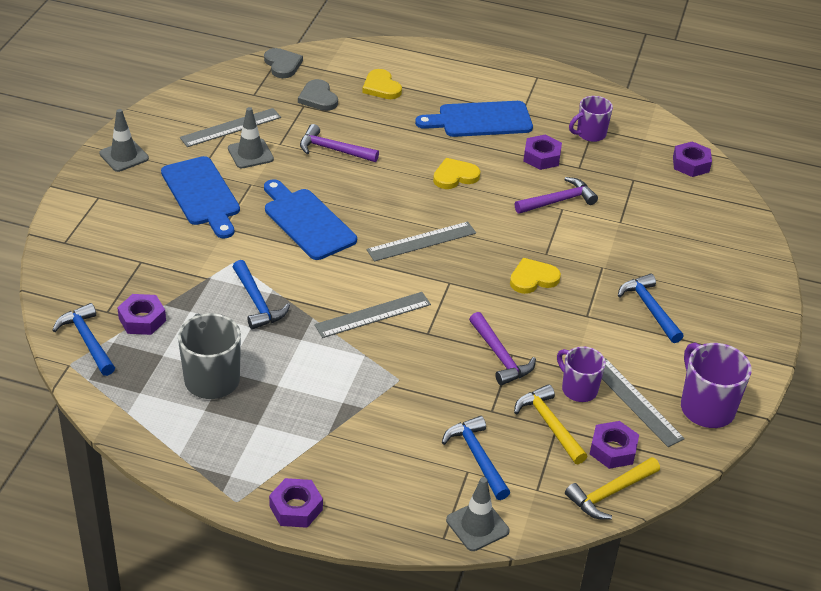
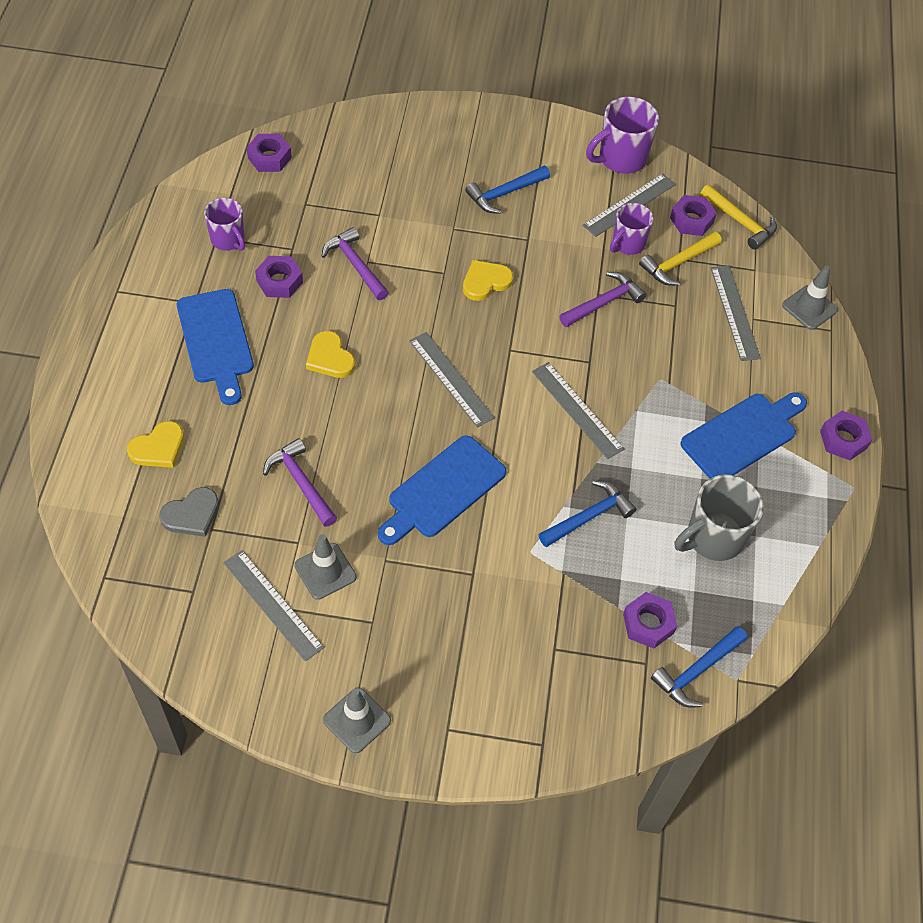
camera: 100 degrees left, 15 degrees up
(202, 194) = (417, 609): blue cutting board -> blue cutting board (743, 435)
(282, 65) = (117, 568): grey heart -> none
(333, 150) = (301, 482): purple hammer -> purple hammer turned 135 degrees clockwise
(477, 457) = (735, 312): blue hammer -> grey ruler
(533, 278) = (485, 282): yellow heart -> yellow heart turned 90 degrees clockwise

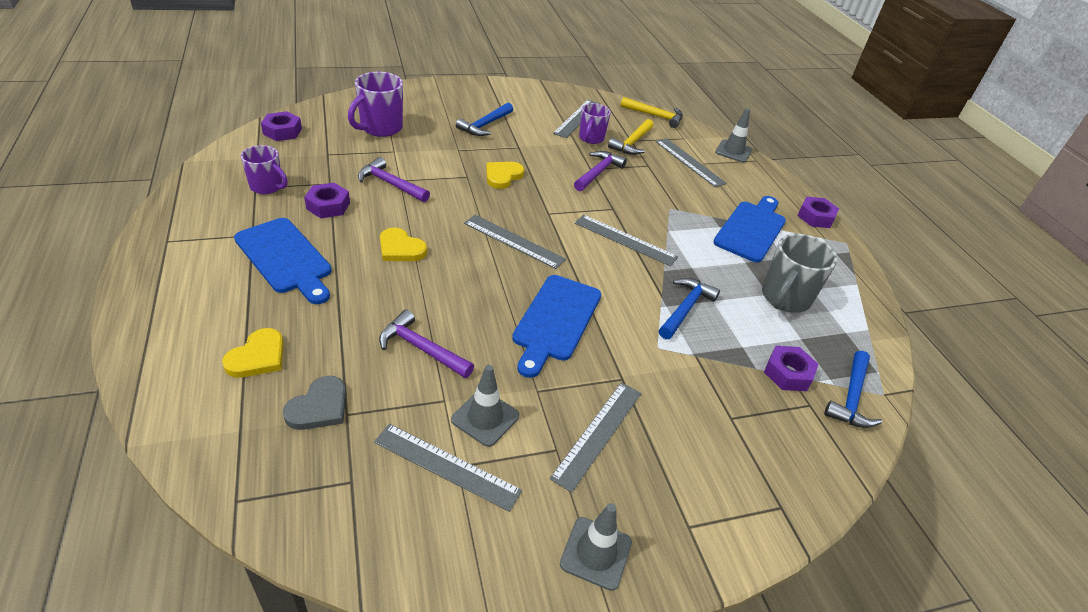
camera: 25 degrees left, 15 degrees down
(417, 620) = (598, 433): none -> grey ruler
(620, 159) = (554, 96): purple mug -> purple mug (380, 128)
(691, 220) = (624, 120): purple nut -> none

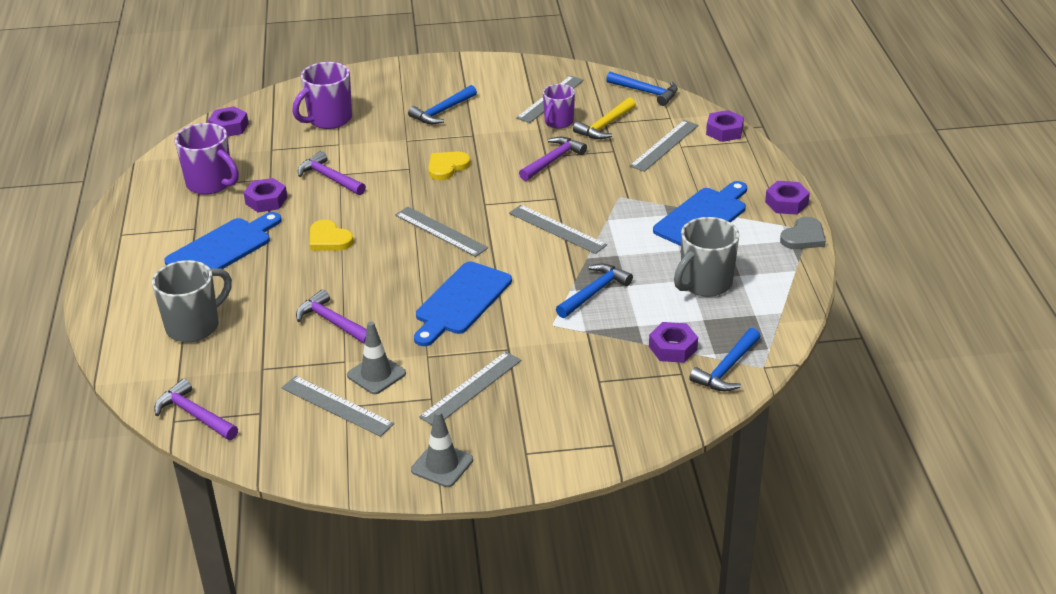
camera: 15 degrees right, 5 degrees down
(258, 357) = (194, 326): yellow heart -> grey mug
(264, 489) = (194, 415): none -> purple hammer
(267, 187) = (211, 184): purple mug -> purple mug, size x1.52
(285, 258) = (222, 248): blue cutting board -> blue cutting board turned 105 degrees counterclockwise
(319, 407) = (241, 363): grey heart -> grey heart (803, 237)
(655, 116) = (646, 92): yellow hammer -> blue hammer
(689, 162) = (664, 145): grey ruler -> grey ruler turned 60 degrees clockwise
(733, 151) = (724, 131): grey traffic cone -> purple nut

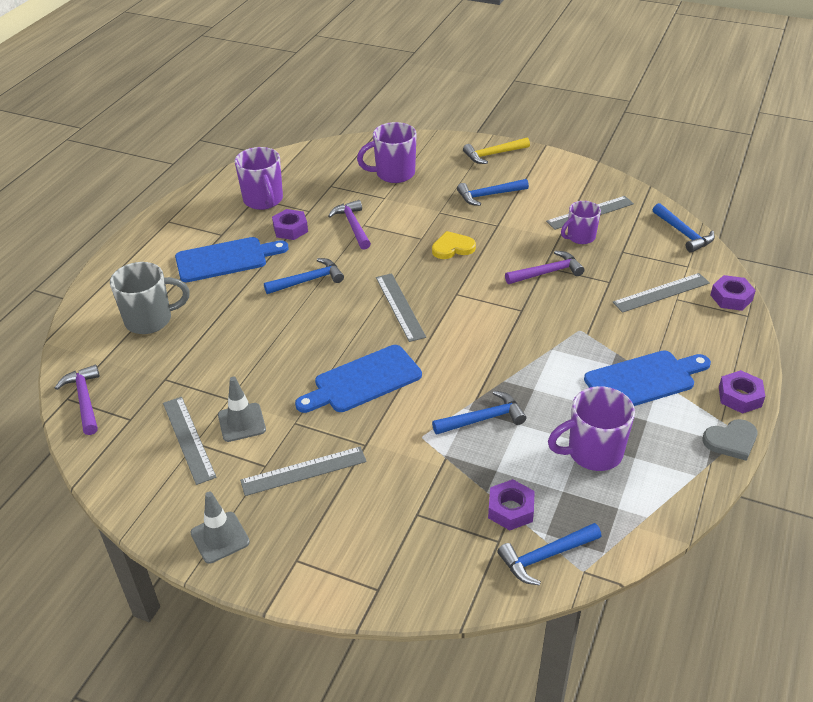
camera: 30 degrees right, 5 degrees up
(229, 127) = (316, 157): purple nut -> none
(329, 239) = (308, 280): yellow heart -> blue hammer
(333, 322) = (249, 358): purple hammer -> none
(557, 229) = (499, 341): grey ruler -> none
(605, 125) = (620, 254): yellow hammer -> yellow hammer (493, 154)
(705, 284) = (593, 453): grey mug -> purple mug

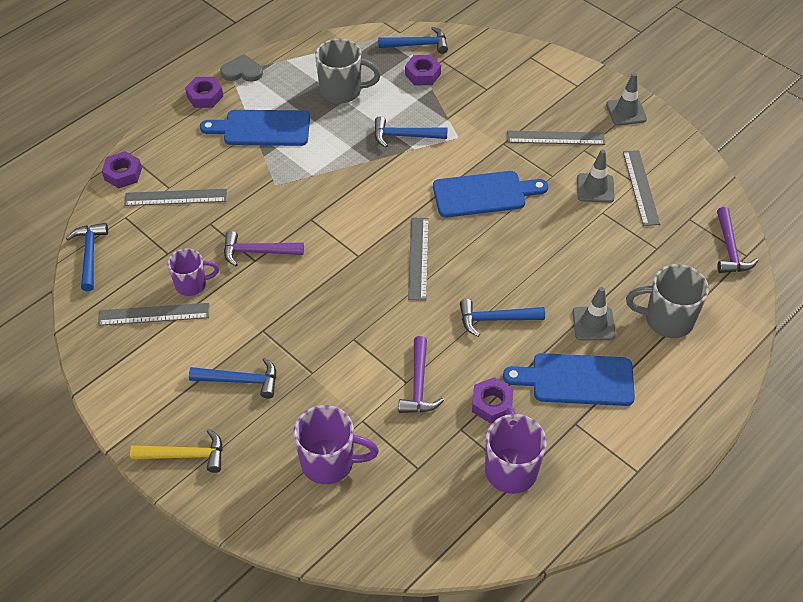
camera: 160 degrees left, 10 degrees up
(219, 300) = (593, 324): none -> grey traffic cone
(452, 248) = (328, 314): yellow heart -> none
(593, 453) = (342, 91): purple mug -> grey mug

